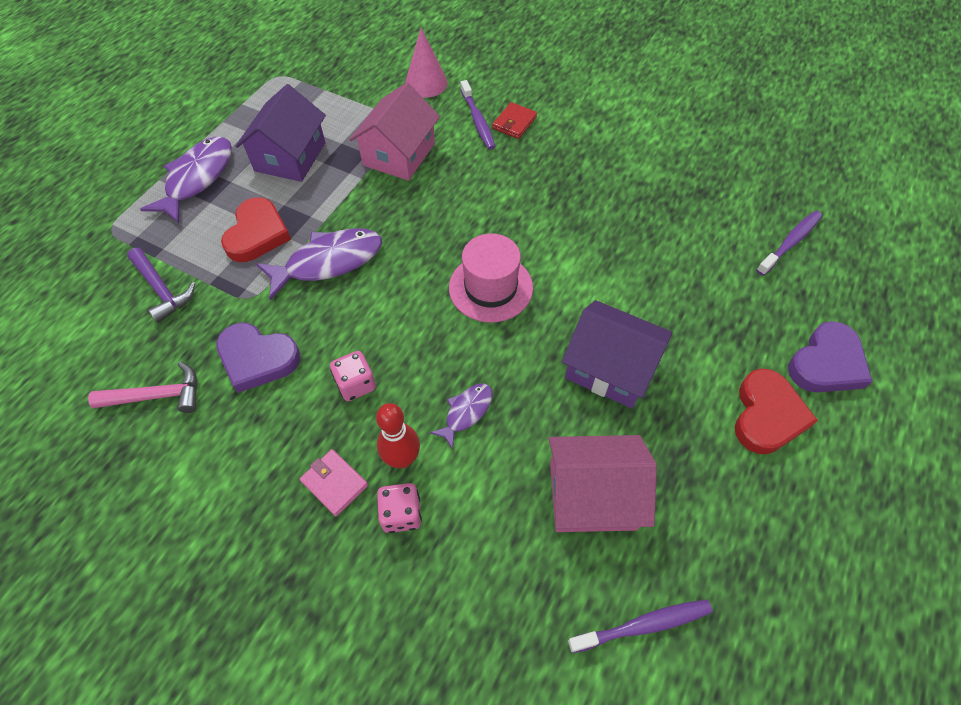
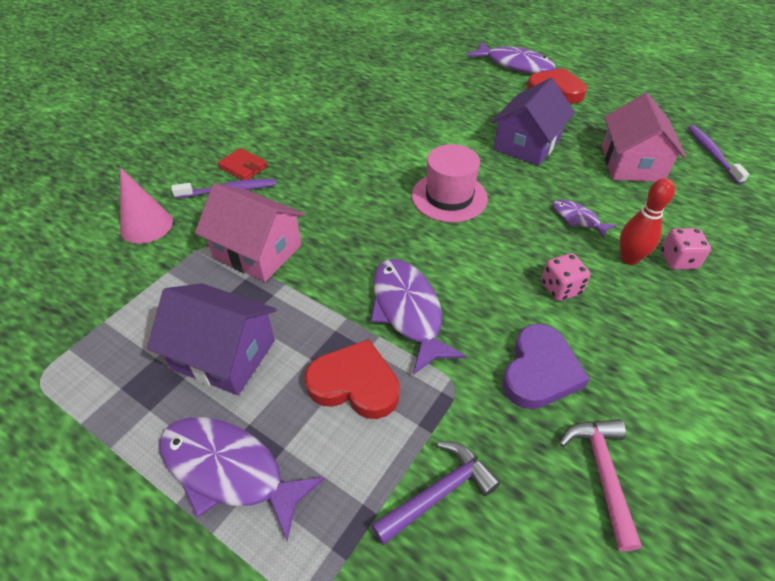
camera: 85 degrees left, 10 degrees down
(334, 483) = (664, 303): pink wallet -> none
(790, 242) = (417, 59): purple toothbrush -> none
(826, 363) = (515, 65): purple heart -> purple fish

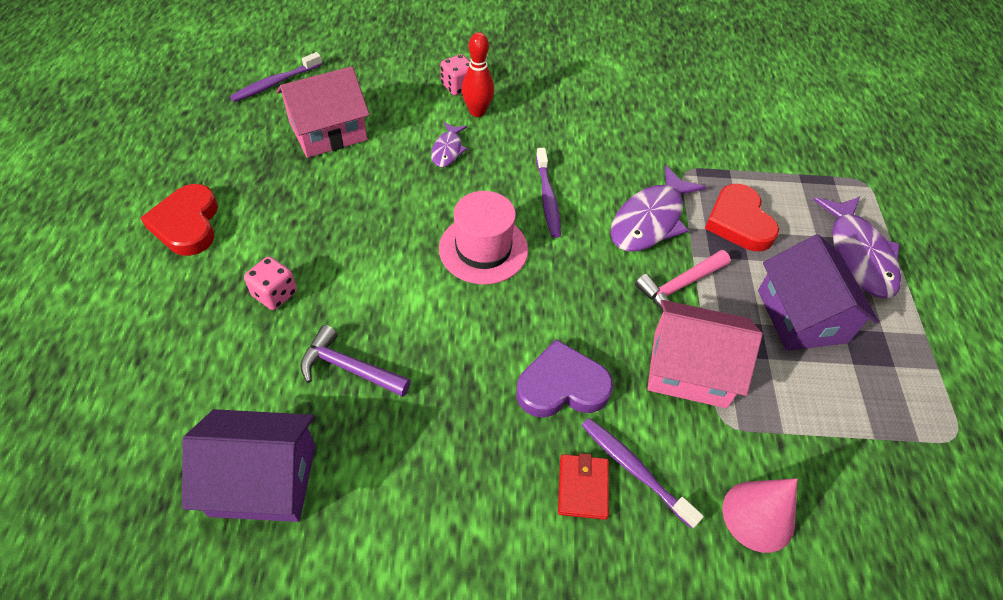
camera: 125 degrees left, 5 degrees up
(257, 251) = (689, 369): pink house -> pink house turned 75 degrees counterclockwise
(439, 493) = (759, 153): purple hammer -> purple hammer (349, 368)
(480, 255) = (548, 198): none -> purple toothbrush
(515, 65) = (121, 288): purple fish -> none
(527, 144) = (339, 216): purple house -> purple house (263, 479)
(540, 371) = (633, 133): purple heart -> purple heart (562, 386)
(560, 288) = (545, 141): pink dice -> pink dice (275, 294)
(602, 473) = (677, 93): pink hammer -> pink hammer (680, 286)

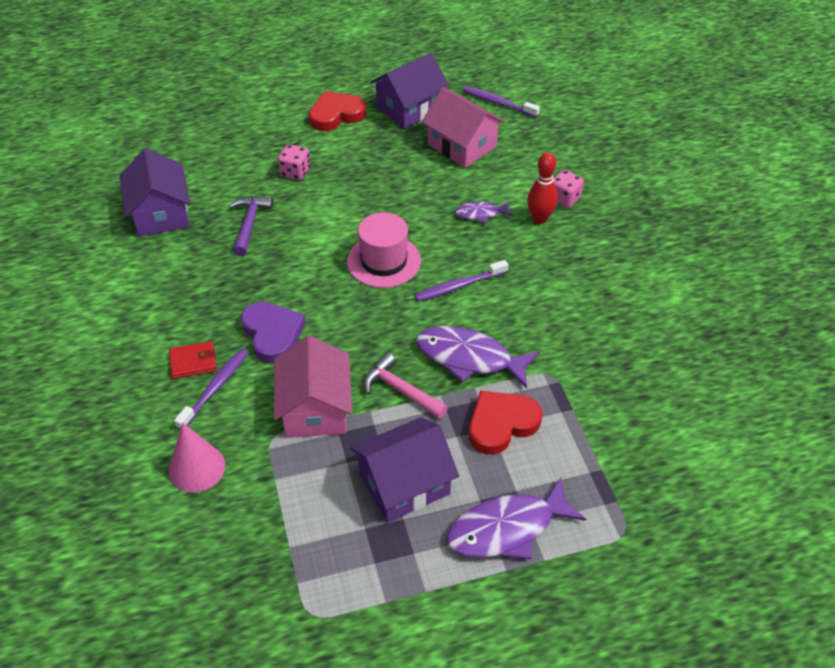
camera: 75 degrees right, 5 degrees down
(229, 154) = (409, 109): none -> purple house

